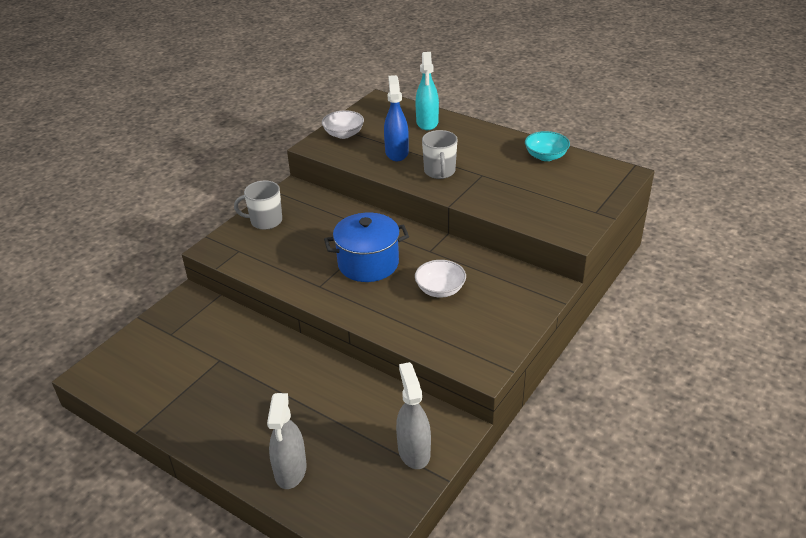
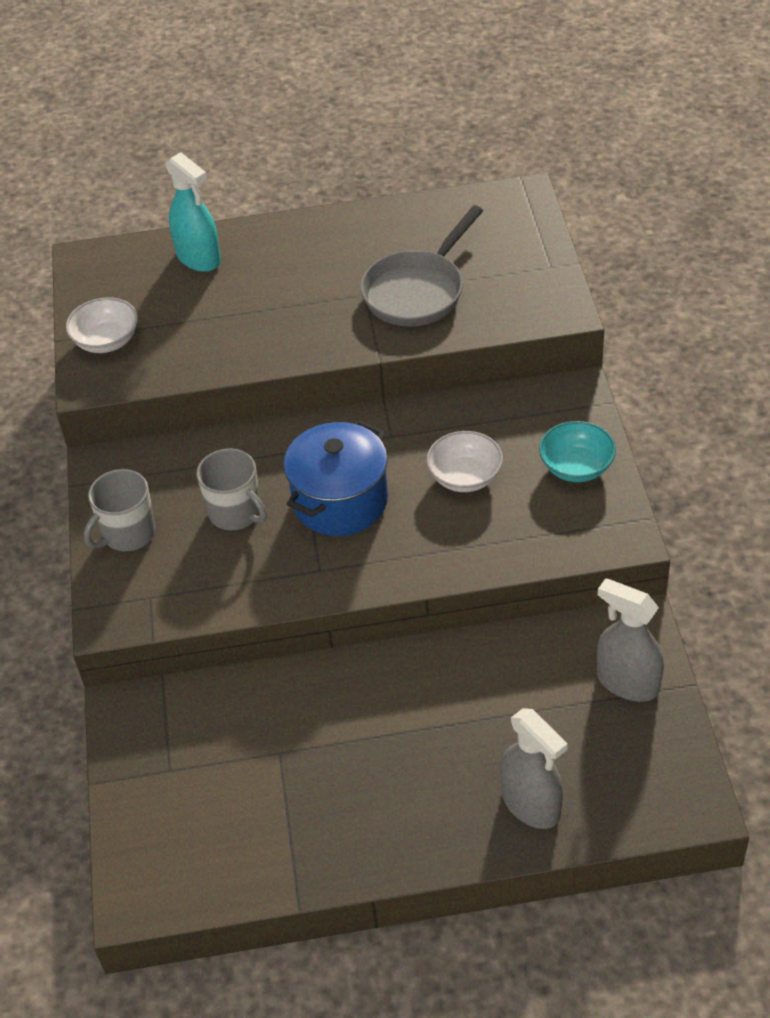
camera: 40 degrees left, 10 degrees up
(396, 153) = (217, 326): blue spray bottle -> none
(439, 172) = (308, 321): grey mug -> grey mug (236, 513)
(509, 187) = (418, 291): none -> grey pan
(546, 156) = (408, 223): turquoise bowl -> turquoise bowl (576, 467)

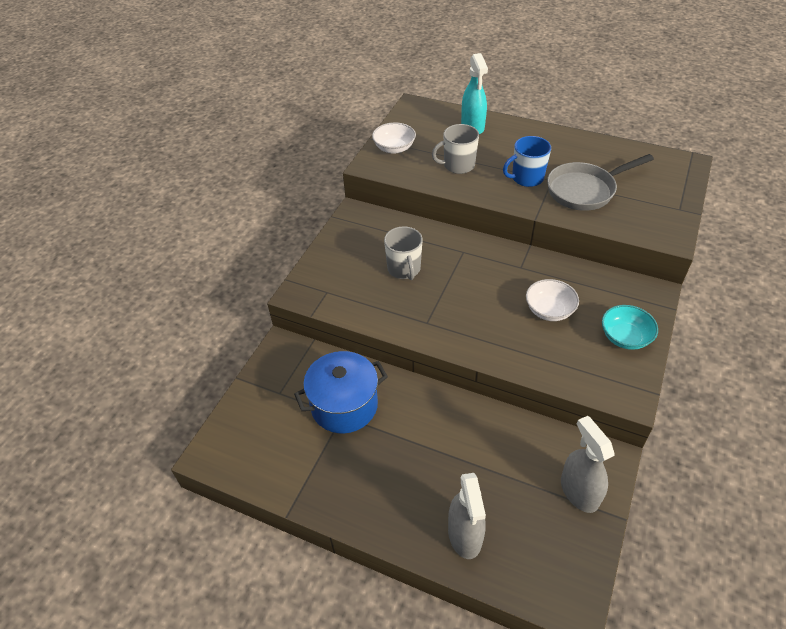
camera: 30 degrees right, 0 degrees up
(128, 534) = (341, 253): grey mug -> grey mug (458, 165)
(329, 306) = (526, 178): none -> blue mug
(340, 501) = (465, 290): blue pot -> blue pot (344, 405)

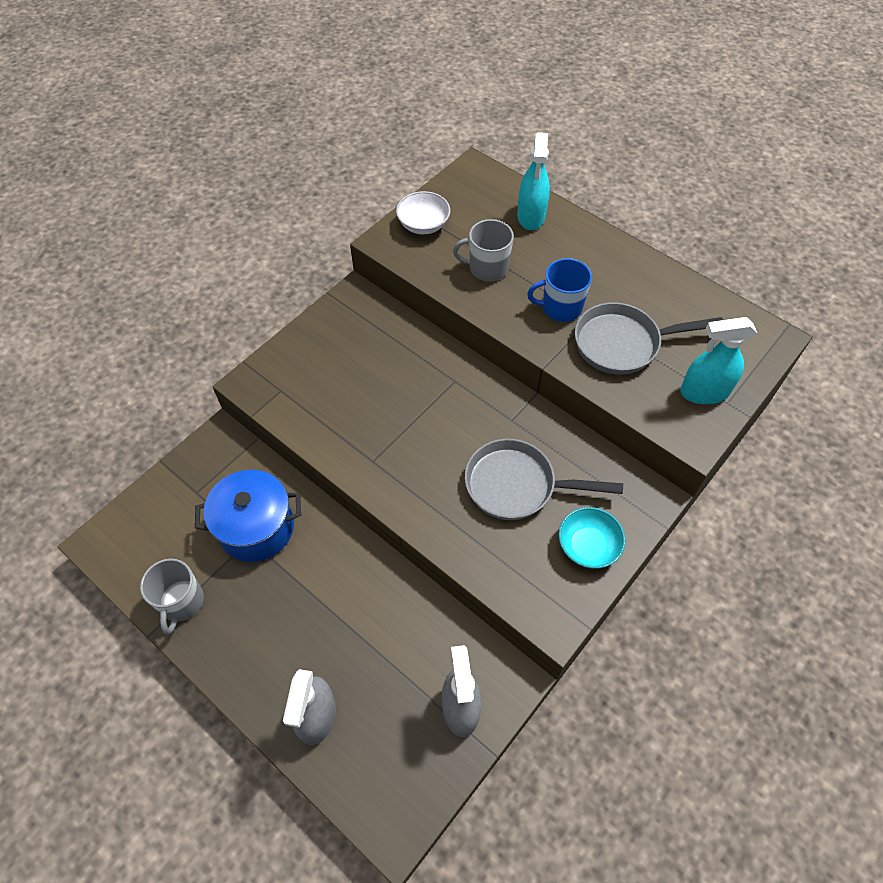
camera: 15 degrees right, 10 degrees up
(404, 269) = (377, 385): grey mug -> grey mug (181, 602)
(549, 310) = (517, 485): white bowl -> grey pan
(660, 207) = (704, 392): none -> turquoise spray bottle

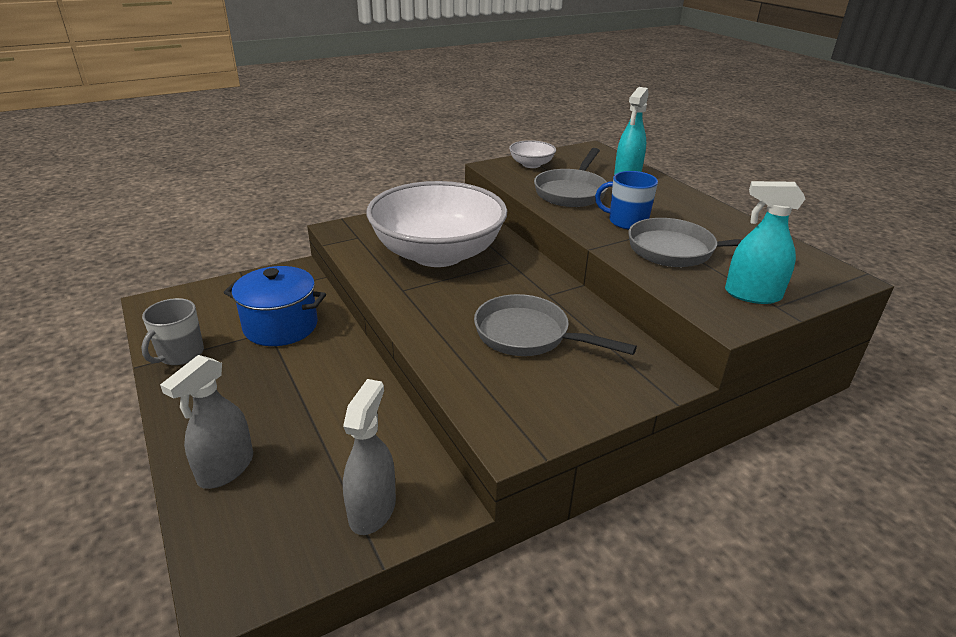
camera: 20 degrees right, 25 degrees down
(378, 391) = (438, 253): none -> white bowl
(487, 268) = (571, 192): grey mug -> grey pan
(588, 546) = (579, 394): turquoise bowl -> none

